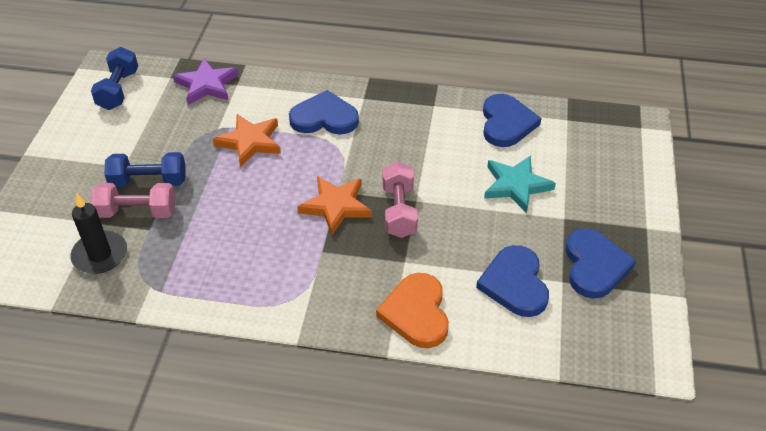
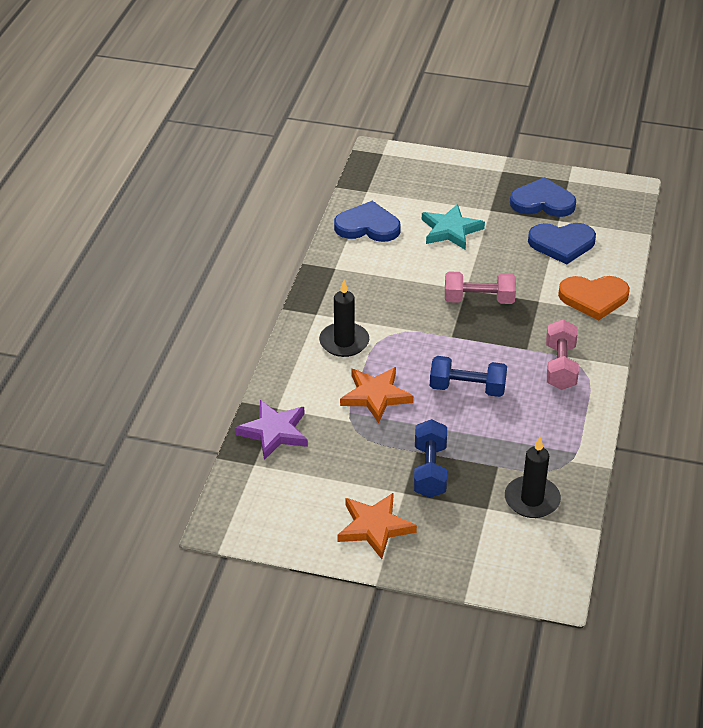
camera: 85 degrees left, 5 degrees down
(118, 90) = (270, 508): blue dumbbell -> blue dumbbell (467, 388)
(137, 212) = (473, 476): pink dumbbell -> pink dumbbell (560, 366)
(324, 118) = (344, 342): blue heart -> black candle
(336, 206) = (471, 338): orange star -> orange star (375, 527)

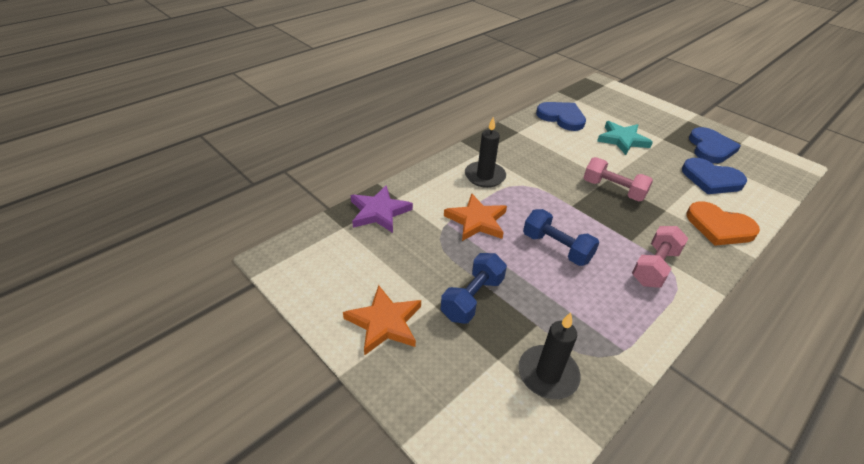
camera: 30 degrees right, 0 degrees up
(542, 202) = (710, 148): blue heart -> blue heart turned 60 degrees clockwise

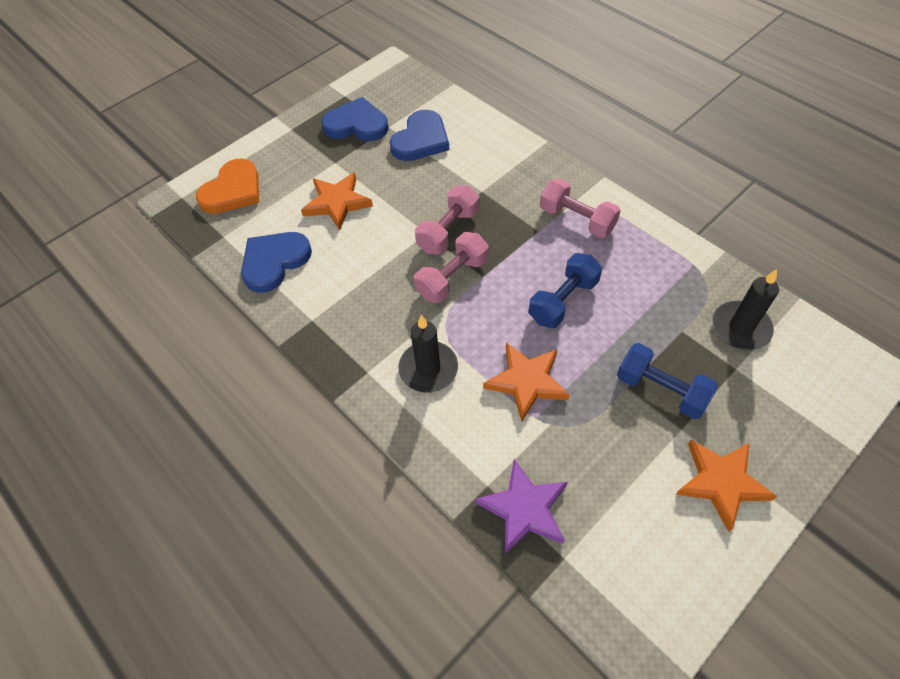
camera: 85 degrees left, 15 degrees up
(566, 190) = (452, 278): none -> pink dumbbell
(622, 140) = (337, 203): turquoise star -> orange star
(719, 227) = (505, 154): orange heart -> orange heart (233, 190)

